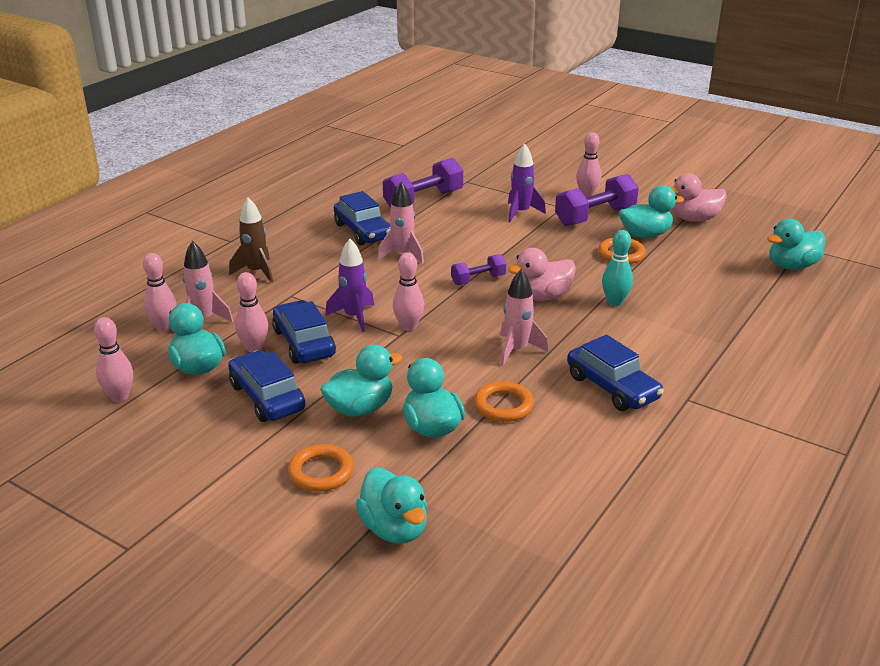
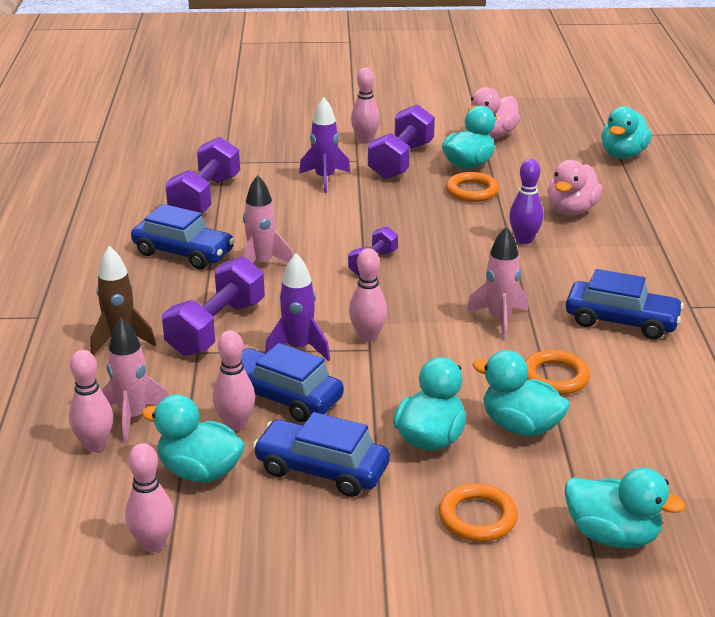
camera: 35 degrees left, 0 degrees up
(321, 285) = (216, 328): none -> purple dumbbell
(542, 296) = (455, 258): pink duck -> pink duck (571, 210)
(615, 302) = (524, 240): turquoise bowling pin -> purple bowling pin

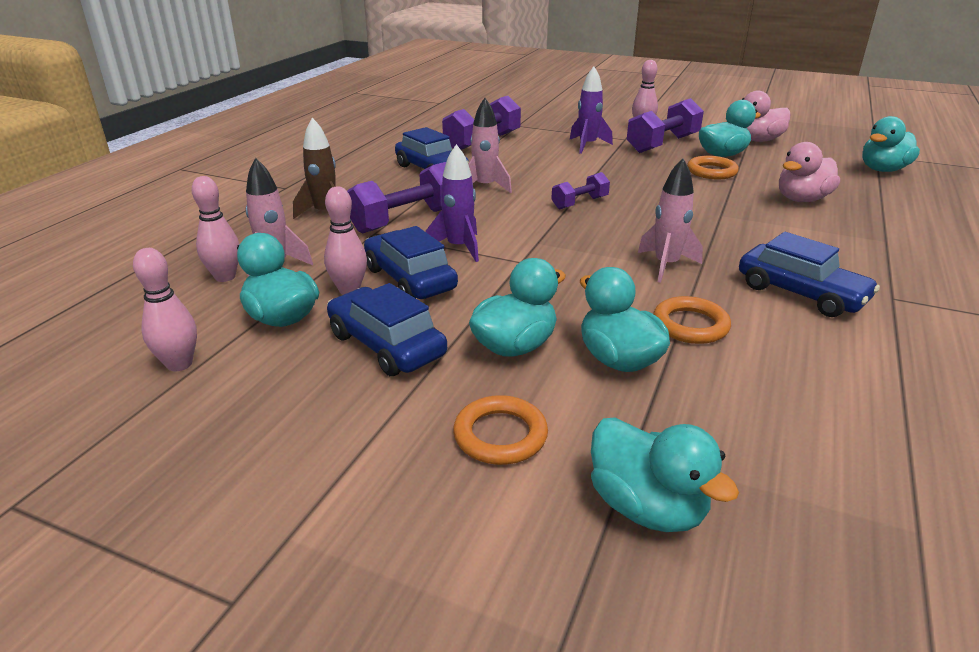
camera: 25 degrees right, 0 degrees up
(367, 336) = (528, 252): pink bowling pin -> none
(524, 240) = (737, 212): purple bowling pin -> none

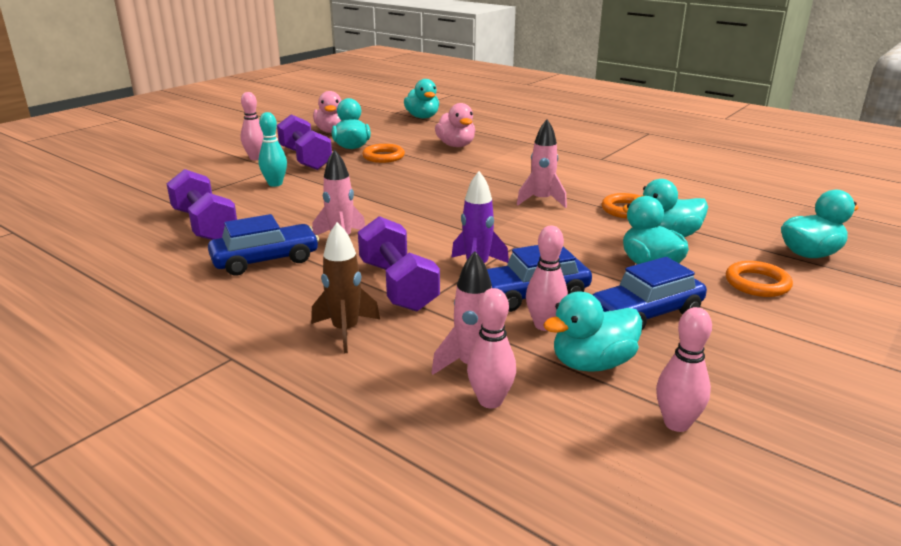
camera: 75 degrees left, 5 degrees down
(579, 203) = (412, 208): purple dumbbell -> none
(587, 145) = (275, 184): purple rocket -> turquoise bowling pin
(800, 293) = (591, 176): blue car -> none

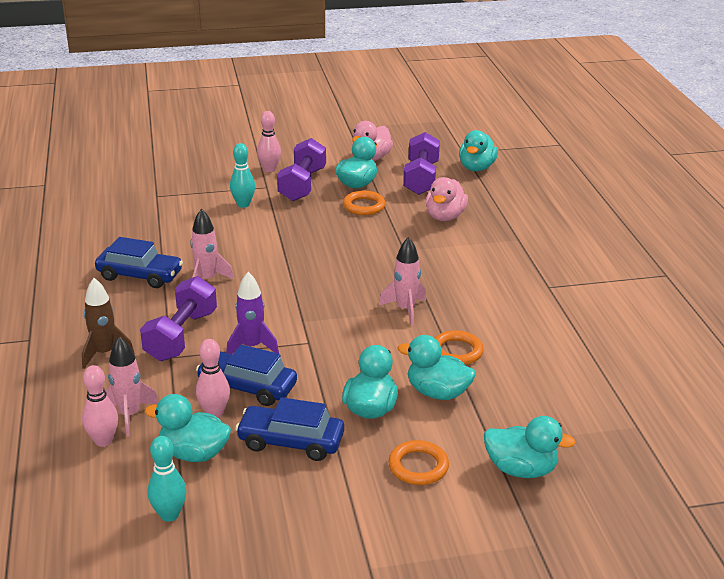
camera: 40 degrees right, 5 degrees up
(205, 225) = (147, 227): purple dumbbell -> purple dumbbell (421, 178)
(676, 423) = (169, 515): pink bowling pin -> turquoise bowling pin

